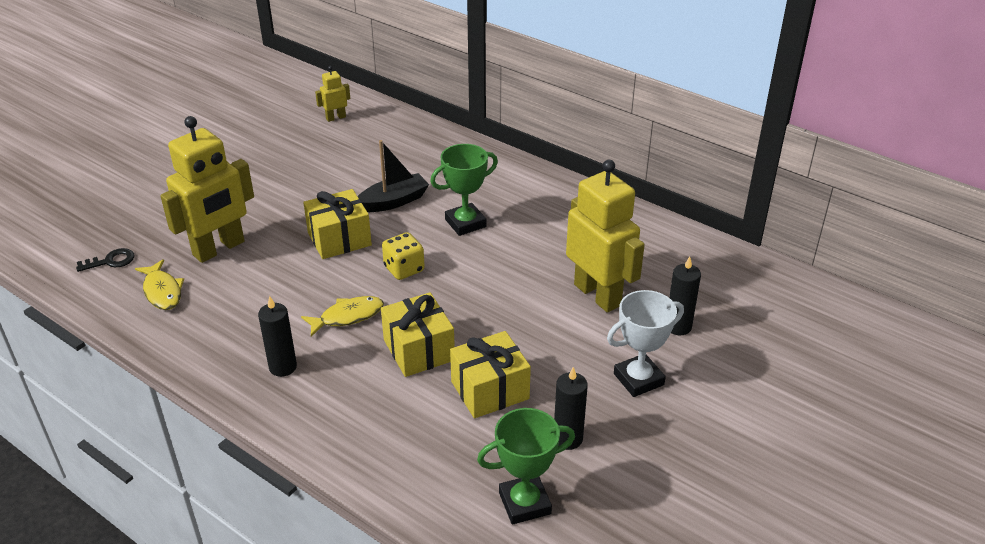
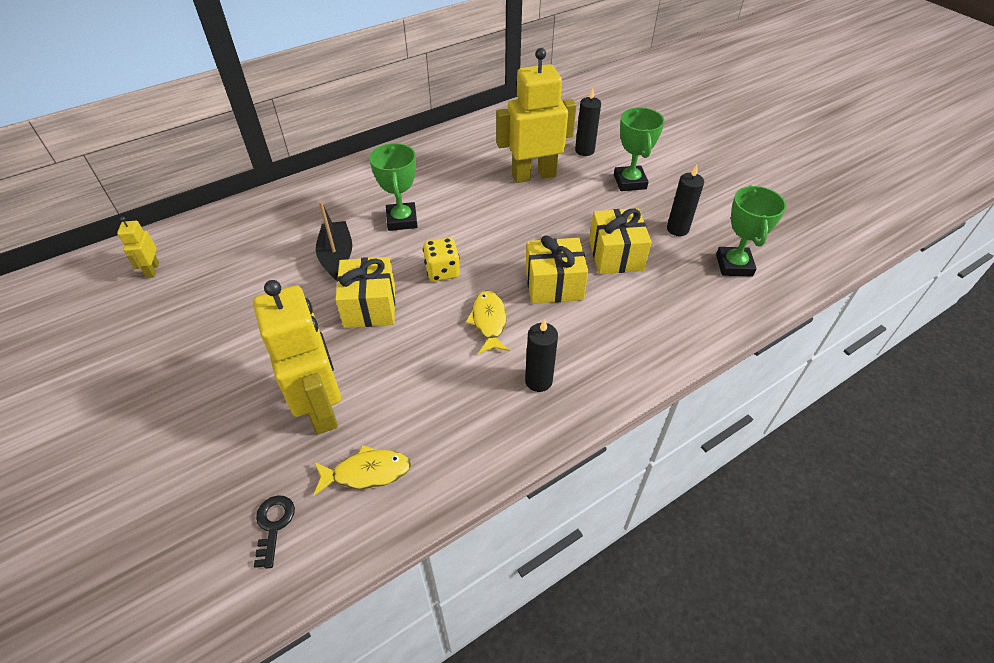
camera: 70 degrees left, 10 degrees up
(638, 379) = (630, 182): white trophy -> green trophy

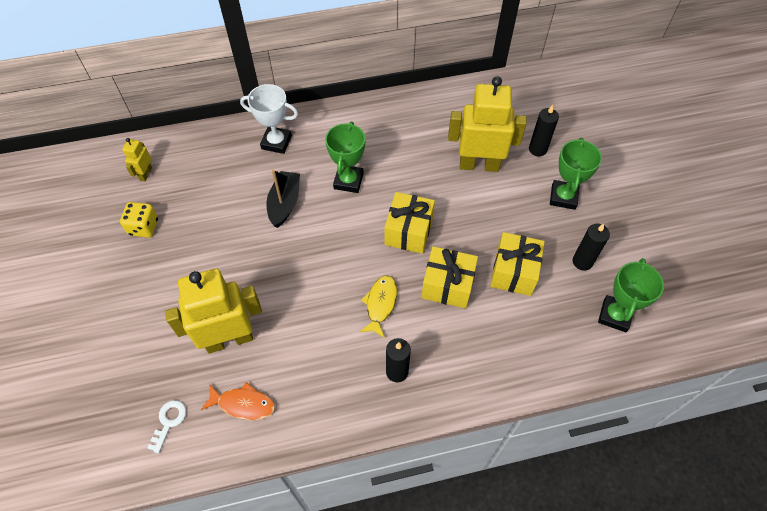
camera: 20 degrees right, 10 degrees up
(273, 525) = (169, 421): black key -> white key
(305, 205) = (276, 142): none -> white trophy
(321, 408) = (229, 339): yellow robot -> yellow robot turned 105 degrees counterclockwise
(367, 472) = (243, 404): yellow fish -> orange fish
(370, 306) = (294, 259): yellow gift -> yellow gift (408, 231)
(442, 271) = (362, 243): yellow dice -> yellow dice (144, 227)

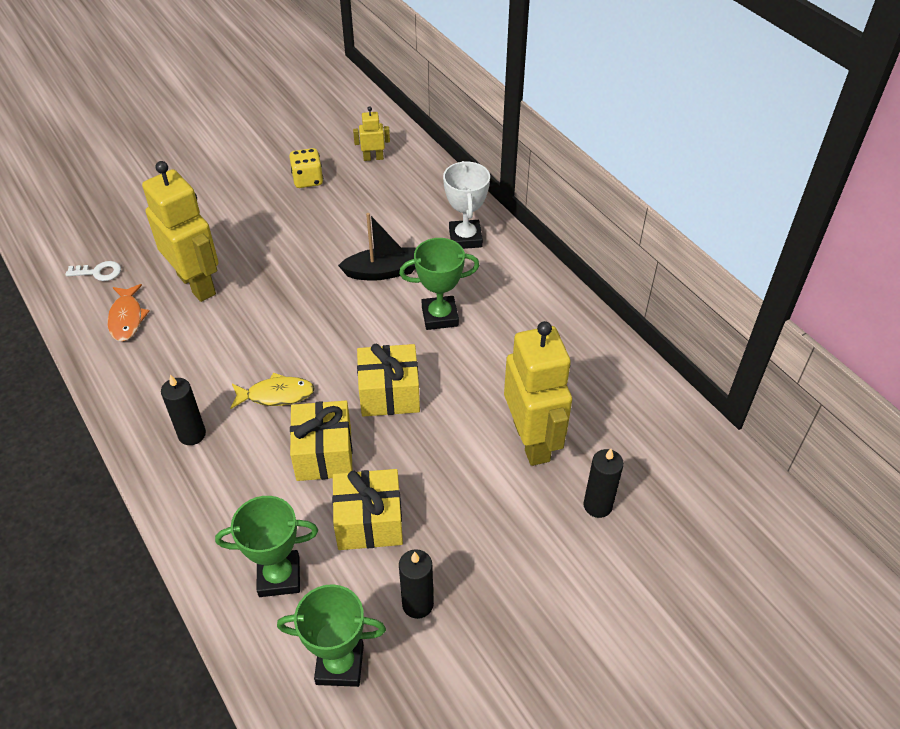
camera: 70 degrees right, 10 degrees down
(563, 197) = (524, 557): green trophy -> green trophy (279, 576)

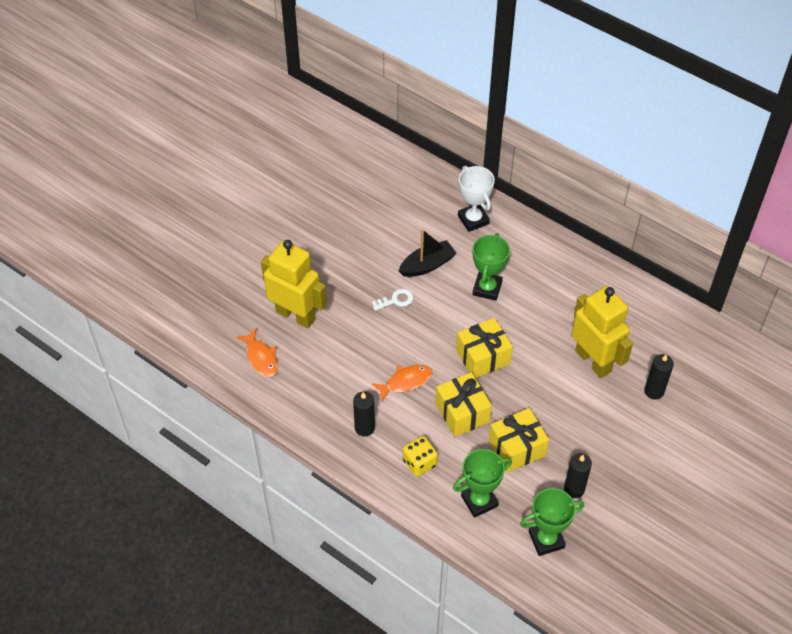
camera: 20 degrees left, 5 degrees up
(99, 272) = (214, 327): white key -> white key (396, 300)
(276, 395) = (406, 382): yellow fish -> orange fish
(308, 180) = (327, 202): yellow dice -> yellow dice (419, 463)
(373, 158) = (367, 168): yellow robot -> none
(440, 316) = (487, 288): green trophy -> green trophy turned 45 degrees counterclockwise

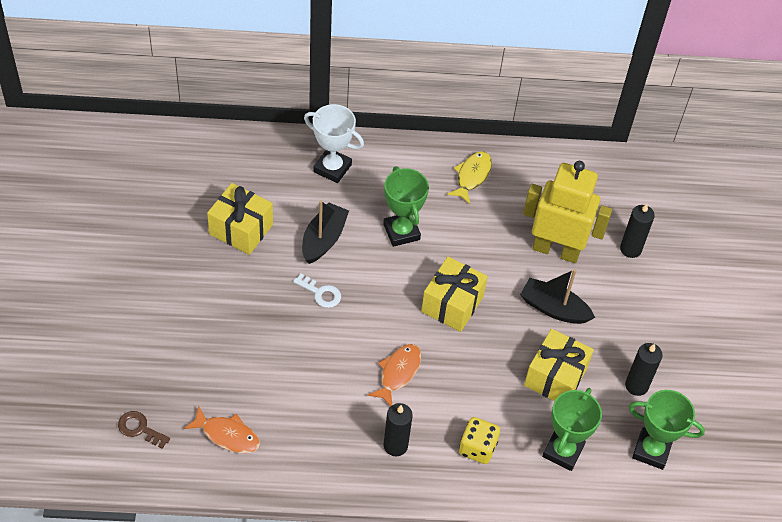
camera: 40 degrees left, 0 degrees up
(210, 322) = (139, 429): none -> brown key
(296, 315) = (228, 367): yellow robot -> none
(396, 300) = (321, 293): white key -> white key turned 90 degrees clockwise
(462, 413) = (477, 372): yellow gift -> yellow gift (241, 229)
(546, 540) = (651, 450): green trophy -> green trophy turned 75 degrees clockwise
(556, 401) = (554, 308): none -> black boat
(572, 276) = (472, 176): none -> yellow fish

